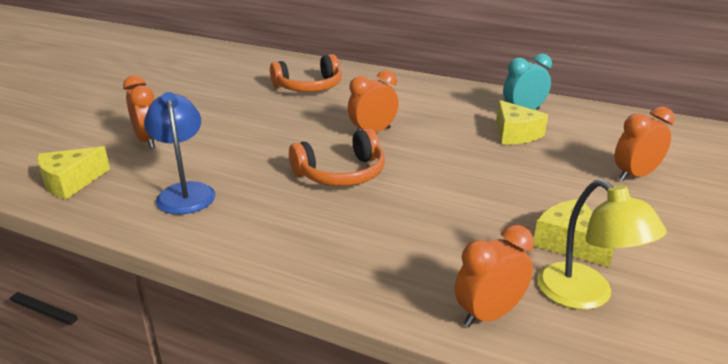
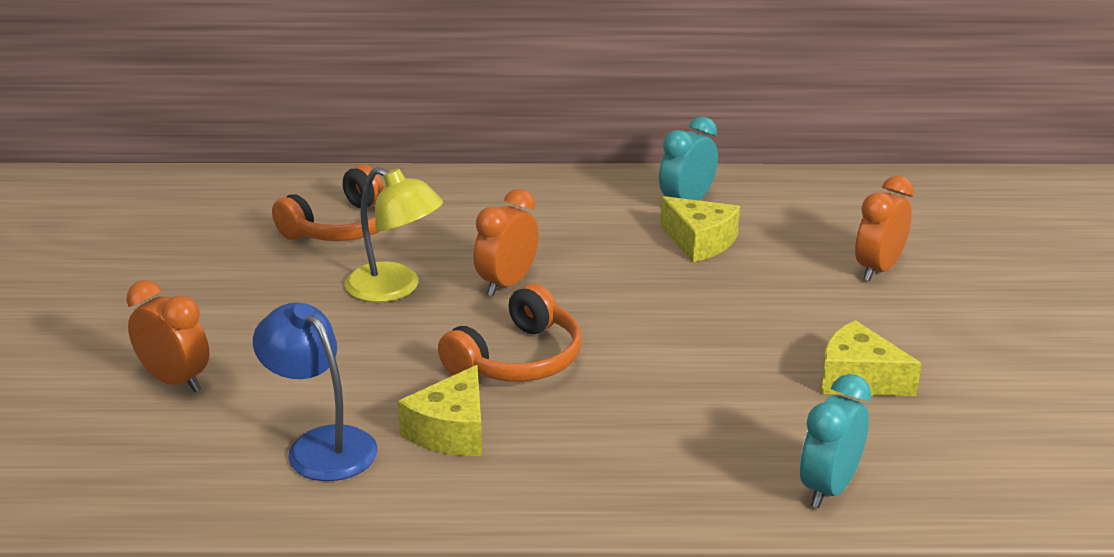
camera: 25 degrees left, 0 degrees up
(70, 182) = (124, 478): yellow cheese -> yellow cheese (451, 431)
(489, 314) = (829, 488): orange clock -> turquoise clock
(586, 295) = (912, 436): yellow lamp -> yellow lamp (395, 288)

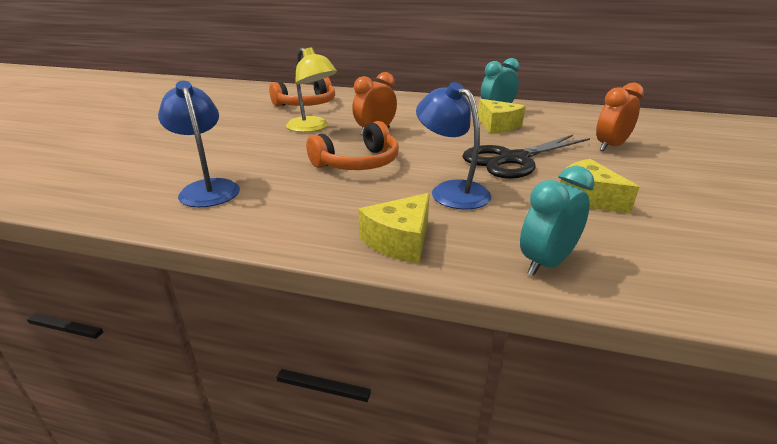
camera: 15 degrees right, 0 degrees up
(175, 381) = (161, 151): orange clock -> none
(451, 431) = (291, 192): yellow cheese -> yellow cheese (400, 241)
(678, 393) = (451, 190): none -> blue lamp
(744, 318) = (513, 160): none -> black scissors

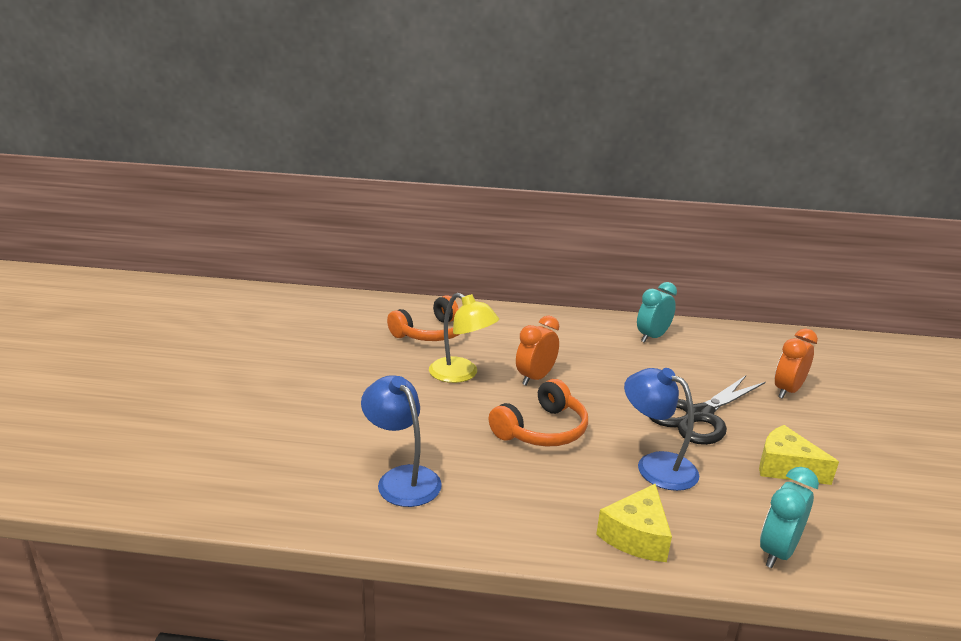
camera: 10 degrees left, 5 degrees down
(498, 125) = (663, 362): yellow cheese -> none

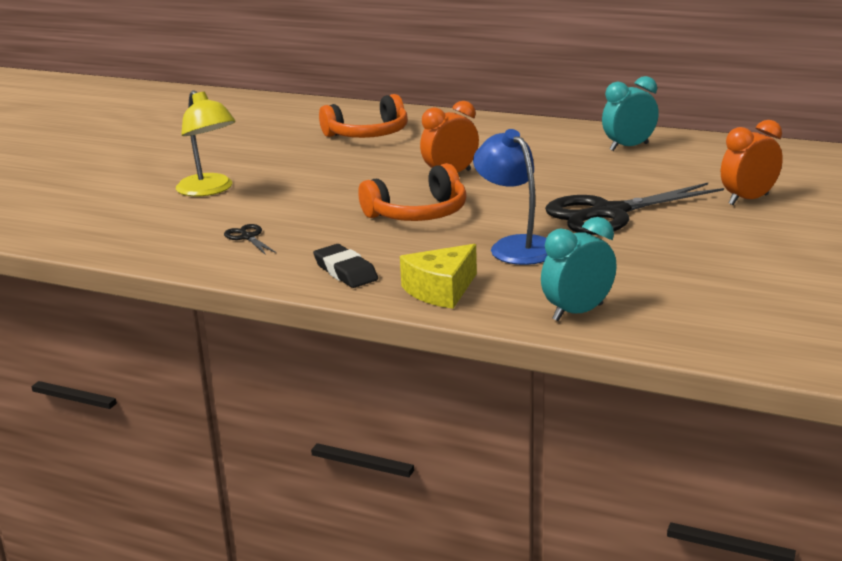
camera: 20 degrees right, 0 degrees up
(402, 478) = (247, 237): blue lamp -> black scissors
(461, 374) = (371, 168): yellow lamp -> yellow lamp (209, 190)
(529, 519) = (345, 271): none -> black eraser
(786, 467) = (665, 257): yellow cheese -> none

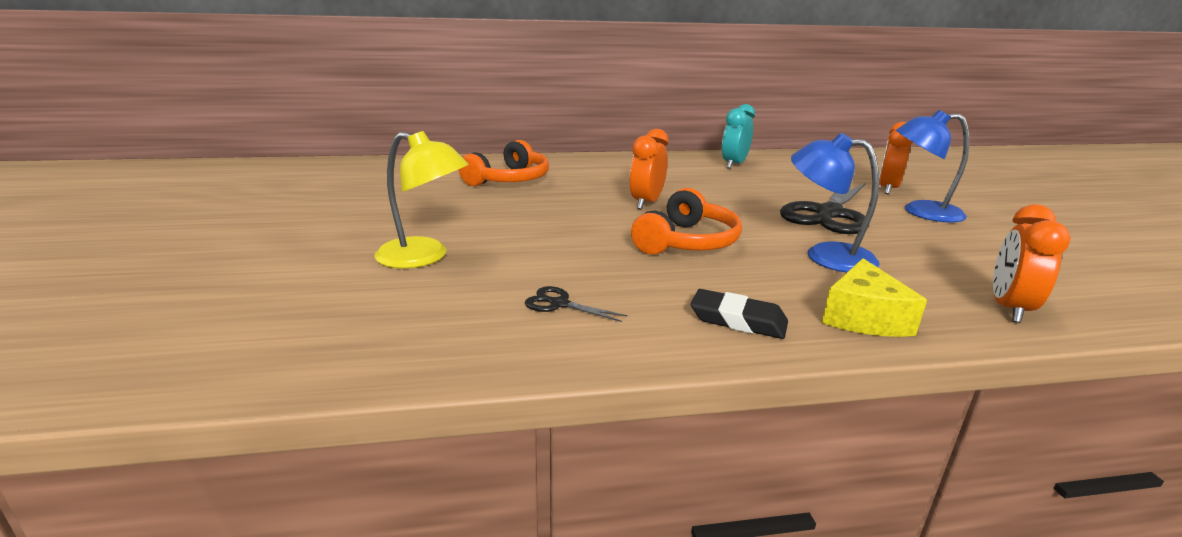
camera: 35 degrees left, 0 degrees up
(577, 312) = (1009, 309): turquoise clock -> orange clock
(721, 228) = (920, 211): none -> blue lamp

